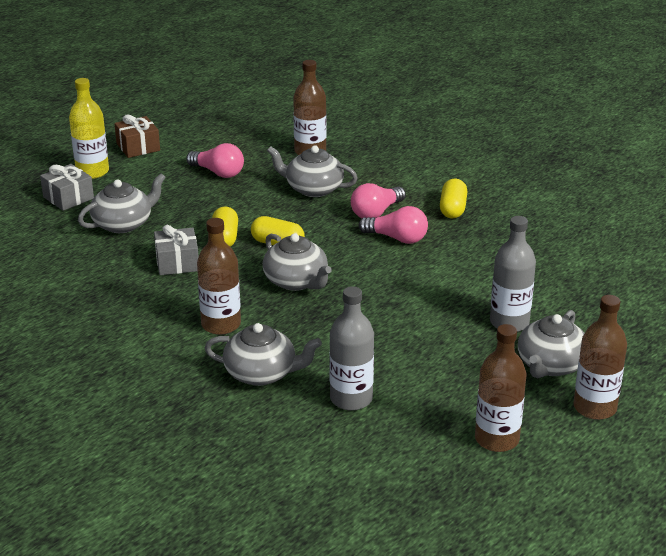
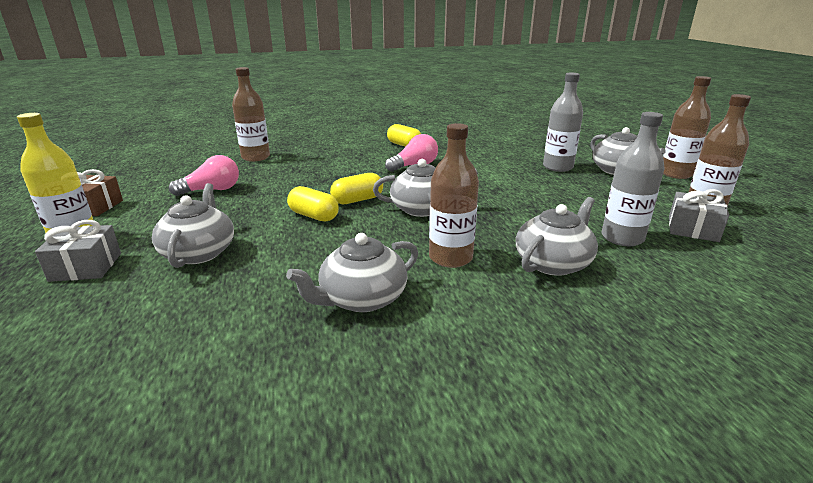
camera: 55 degrees left, 5 degrees down
(177, 262) = (315, 247): grey gift -> grey gift (692, 229)
(313, 188) = (305, 169): grey teapot -> grey teapot (361, 299)
(376, 213) = (372, 162): pink light bulb -> none

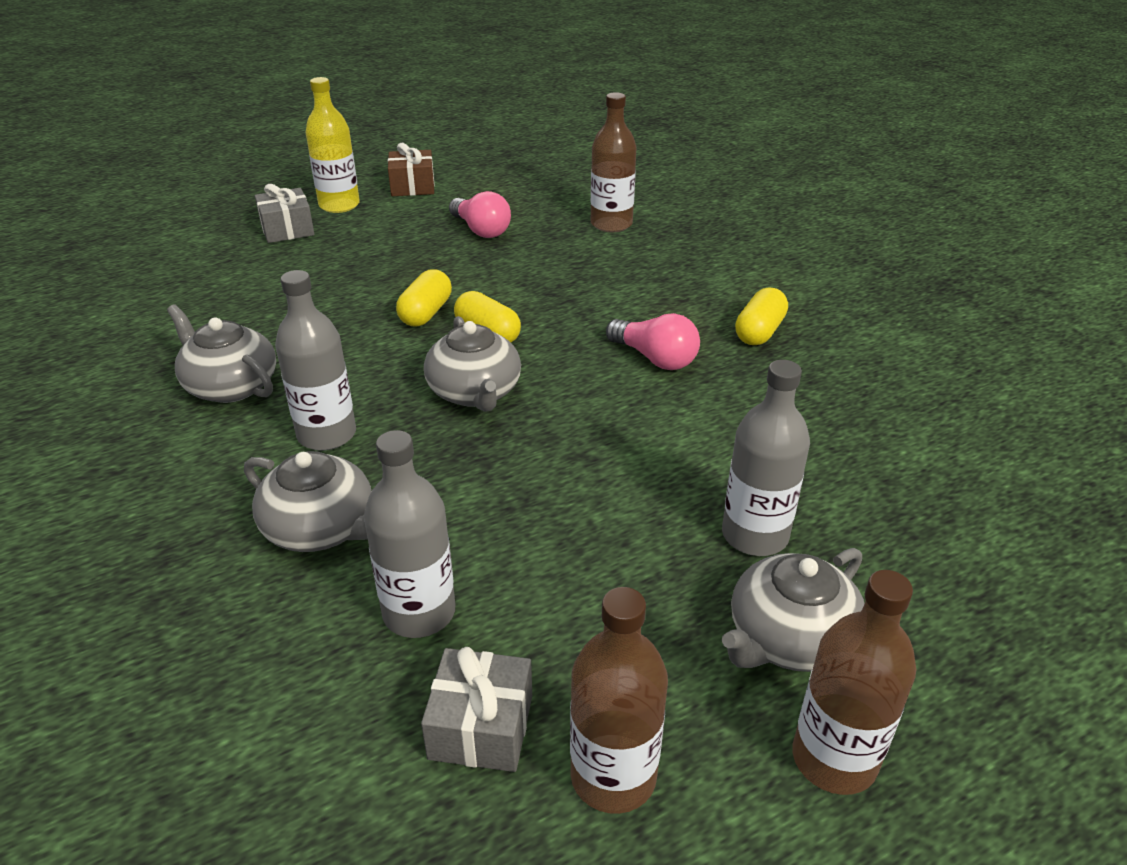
camera: 75 degrees right, 10 degrees up
(199, 252) = (321, 271): grey teapot -> none
(450, 258) = (327, 434): brown bottle -> grey bottle

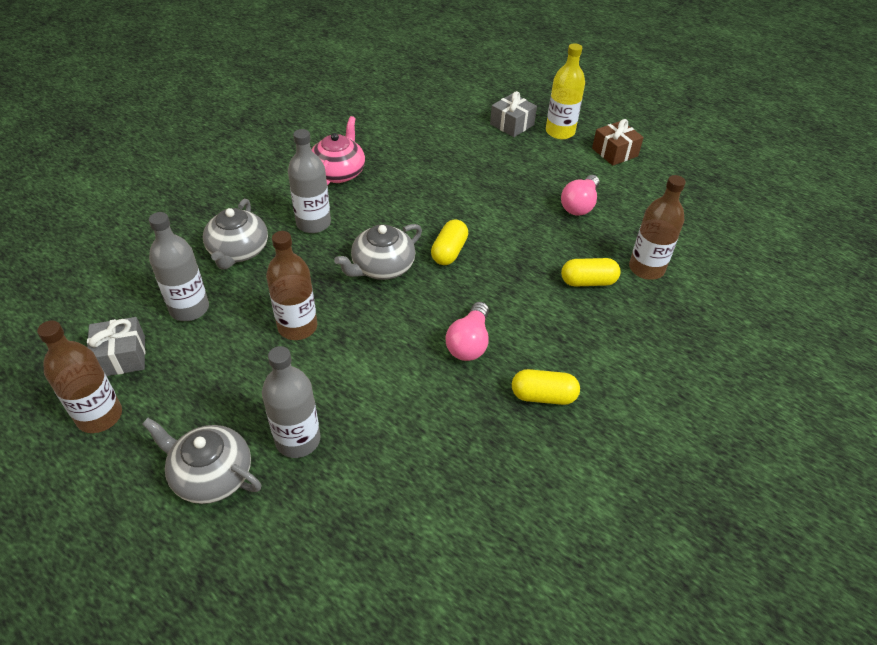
camera: 65 degrees right, 10 degrees up
(230, 386) = (338, 172): grey teapot -> pink teapot
(426, 313) = (455, 217): yellow capsule -> yellow capsule (588, 282)
(834, 759) = (125, 512): brown bottle -> brown bottle (297, 327)

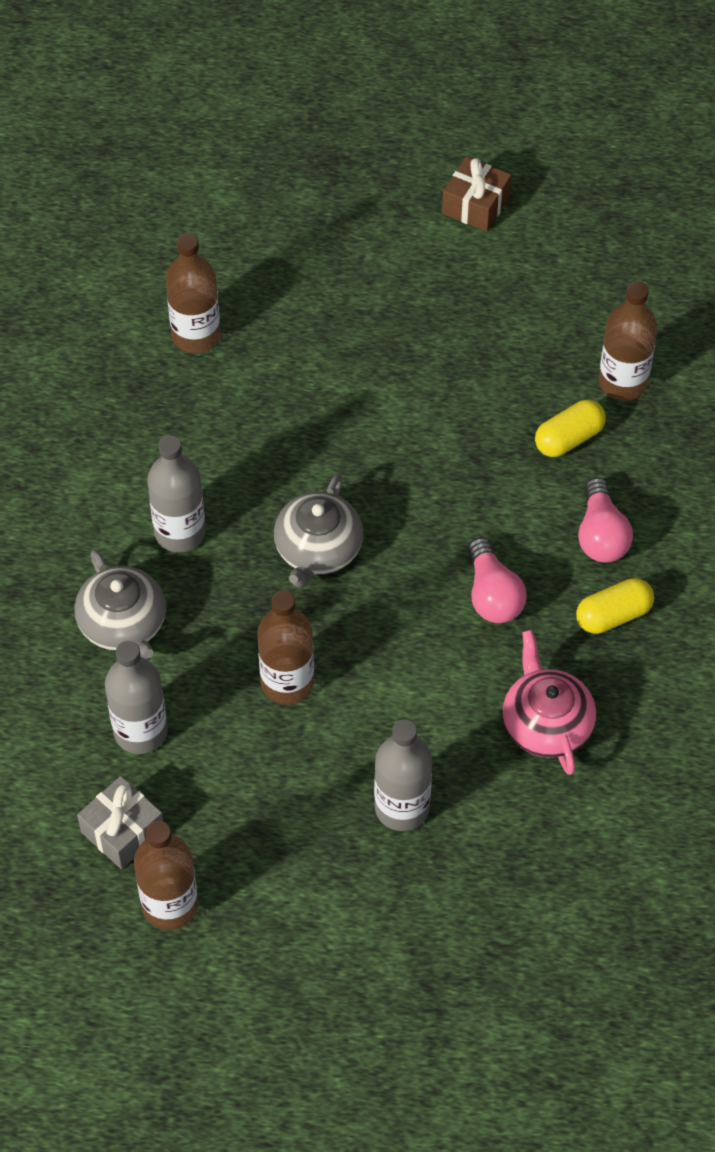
camera: 30 degrees left, 10 degrees up
(211, 475) = (347, 892): grey teapot -> none
(338, 172) = (141, 434): pink teapot -> pink teapot (546, 723)
(408, 145) = (196, 336): none -> brown bottle
(449, 251) = (380, 483): yellow capsule -> none
(512, 124) = (307, 223): grey gift -> none
(560, 132) = (381, 204): yellow bottle -> none
(579, 205) = (487, 323): pink light bulb -> pink light bulb (601, 535)

